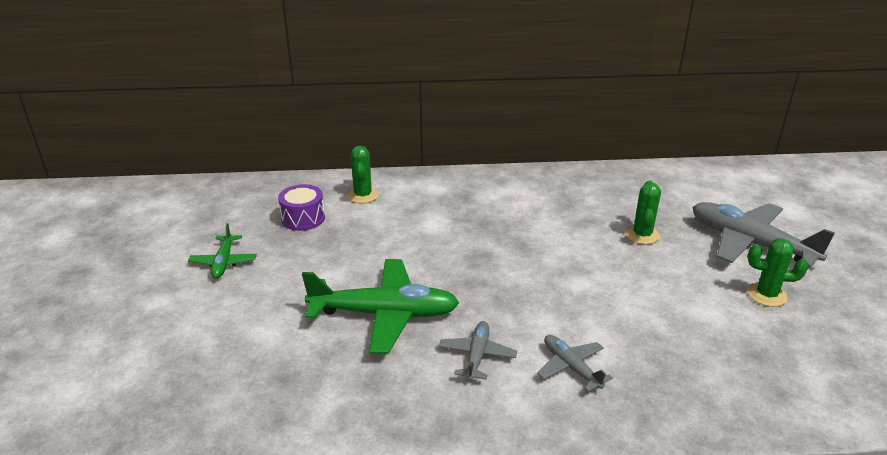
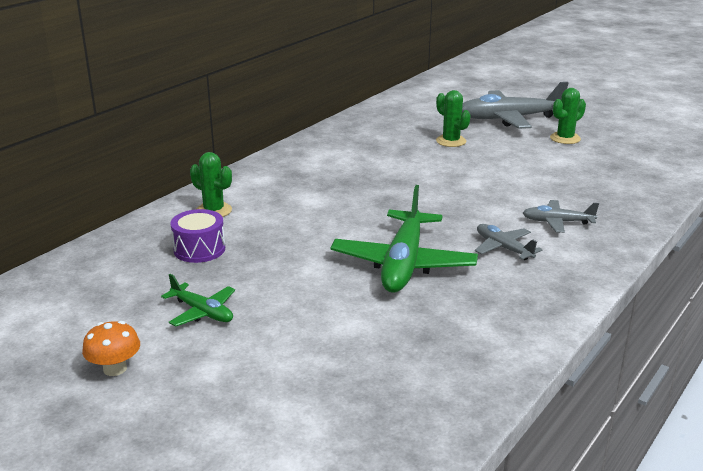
camera: 50 degrees left, 5 degrees down
(130, 266) = (115, 368): none -> orange mushroom
(384, 314) = (403, 264): green plane -> green plane turned 150 degrees clockwise

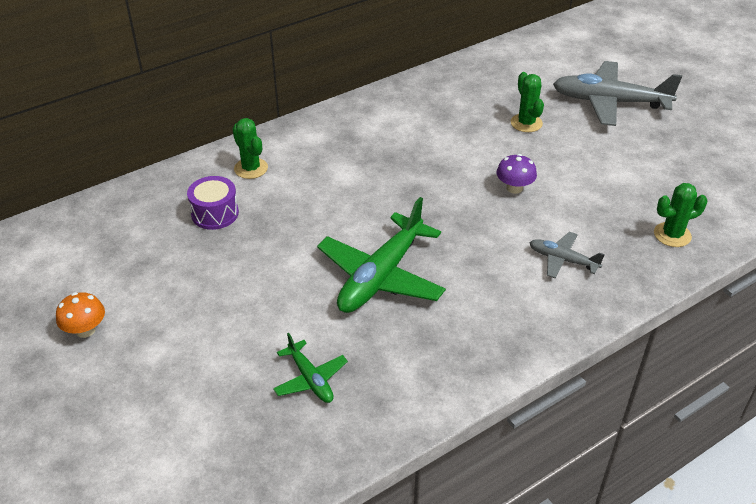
camera: 20 degrees right, 15 degrees up
(202, 312) = (181, 287): green plane -> green plane (310, 379)
(476, 183) = (514, 188): none -> purple mushroom
(503, 248) = (486, 280): grey plane -> none
(565, 138) = (651, 144): green cactus -> green cactus (672, 235)

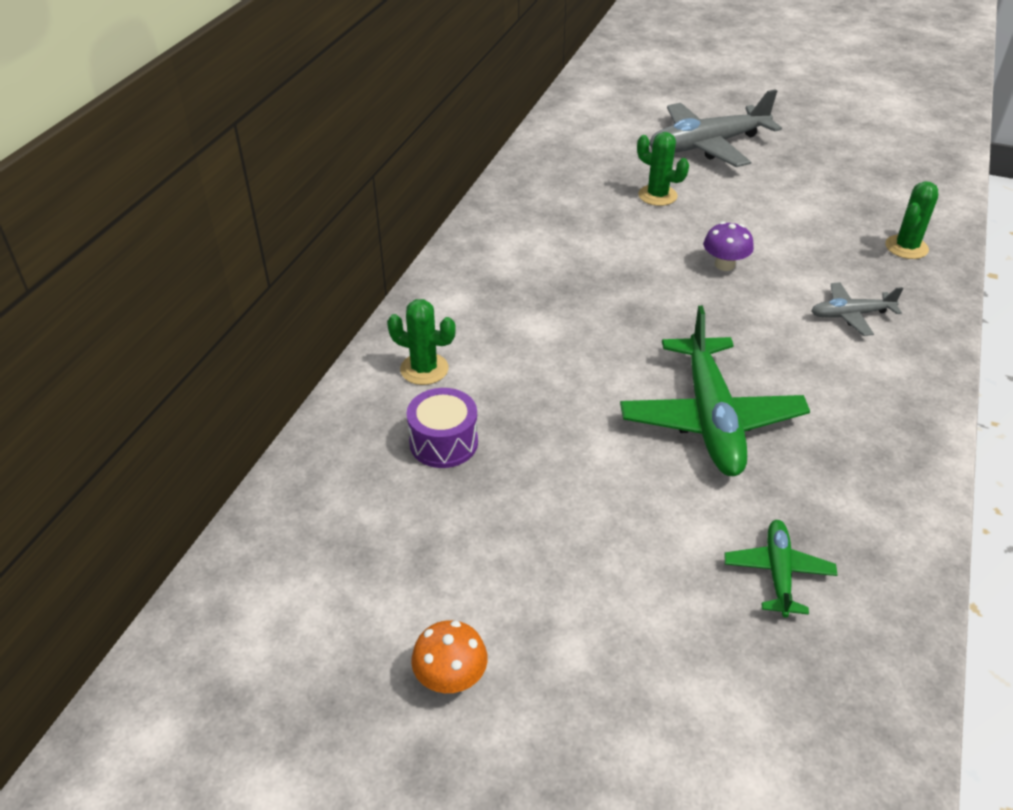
camera: 35 degrees left, 0 degrees up
(310, 379) = (778, 572): green plane -> green plane turned 105 degrees counterclockwise

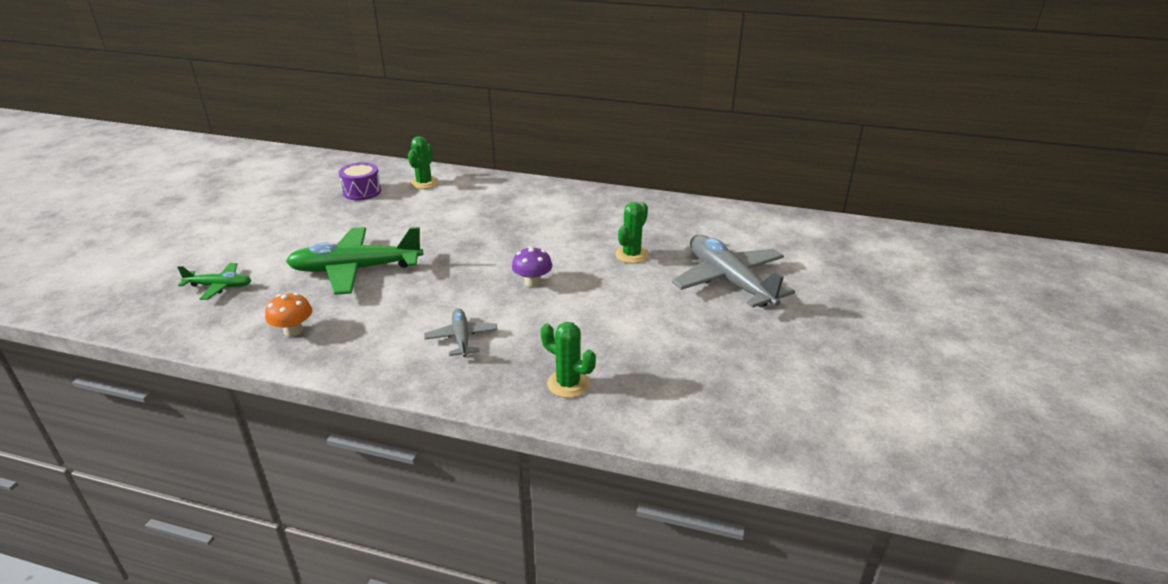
camera: 85 degrees right, 10 degrees down
(451, 677) = (211, 202): orange mushroom -> orange mushroom (293, 331)

